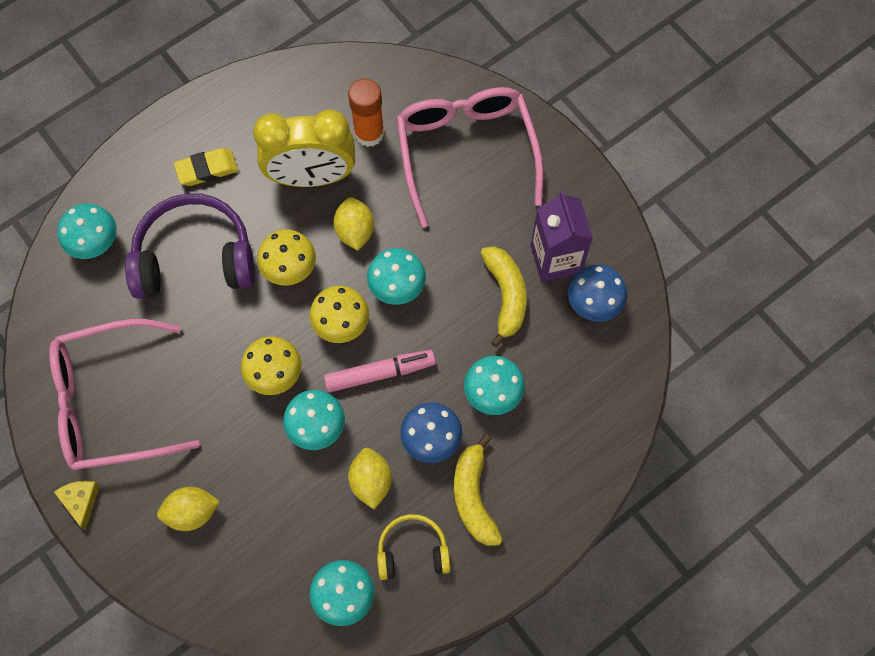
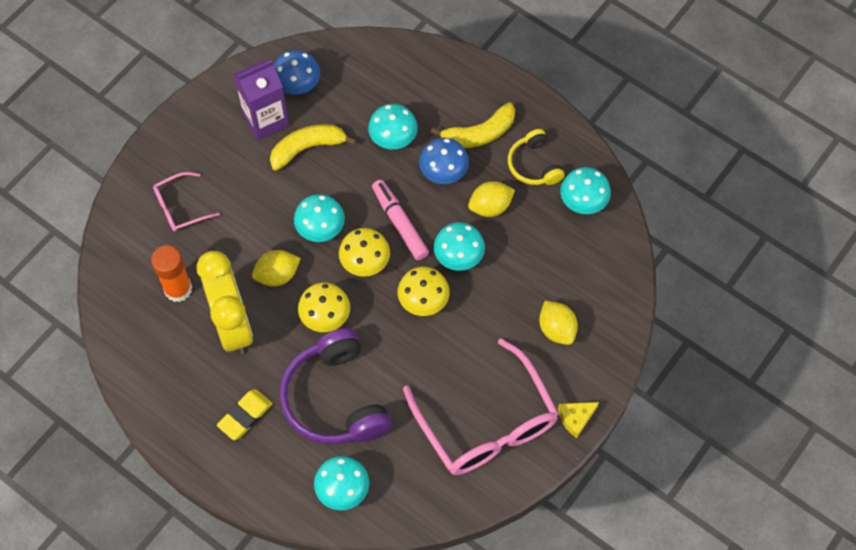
camera: 105 degrees left, 5 degrees down
(207, 169) = (245, 416): yellow eraser -> yellow eraser turned 75 degrees clockwise
(466, 152) = (180, 207): pink glasses -> pink glasses, size x0.48

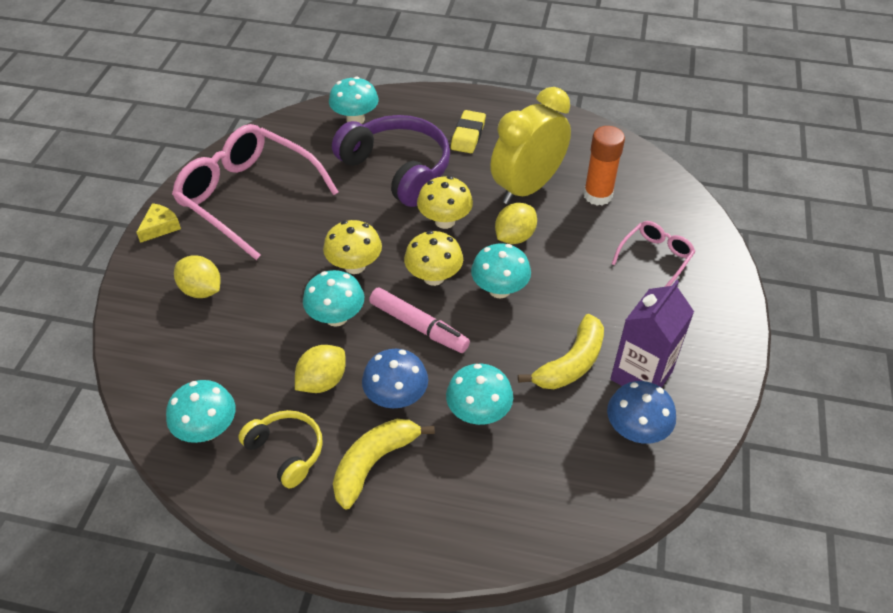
camera: 155 degrees right, 15 degrees down
(232, 324) = (527, 187): yellow clock -> yellow clock turned 90 degrees clockwise

